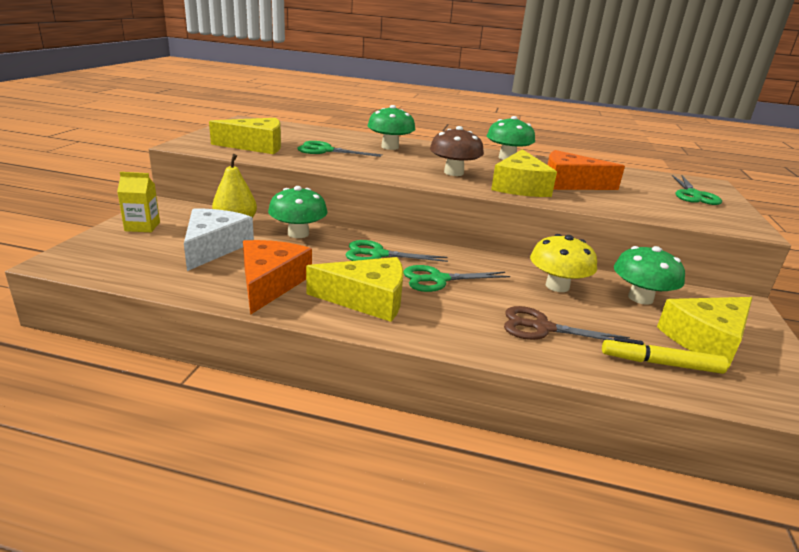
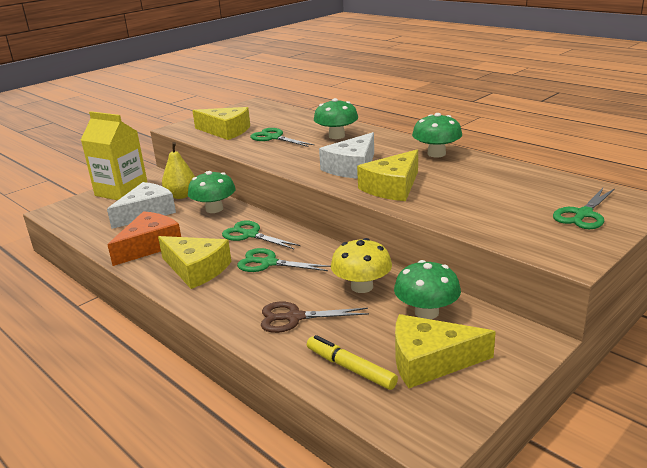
camera: 35 degrees right, 0 degrees up
(142, 226) = (121, 191): yellow carton -> yellow carton, size x1.94
(453, 173) = (352, 167): brown mushroom -> white cheese
(542, 328) = (294, 317): brown scissors -> brown scissors turned 45 degrees counterclockwise
(570, 183) = (453, 188): orange cheese -> none

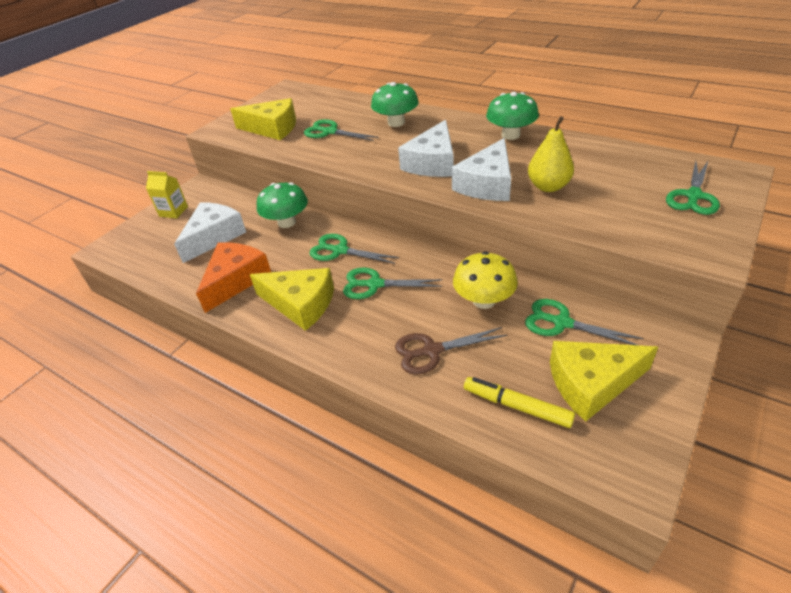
camera: 10 degrees left, 15 degrees up
(121, 191) = (173, 211): yellow carton -> yellow carton, size x0.52
(181, 196) = (243, 209): yellow pear -> yellow pear (548, 186)
(392, 187) = (487, 184): yellow cheese -> white cheese
(426, 312) = (562, 323): green mushroom -> green scissors

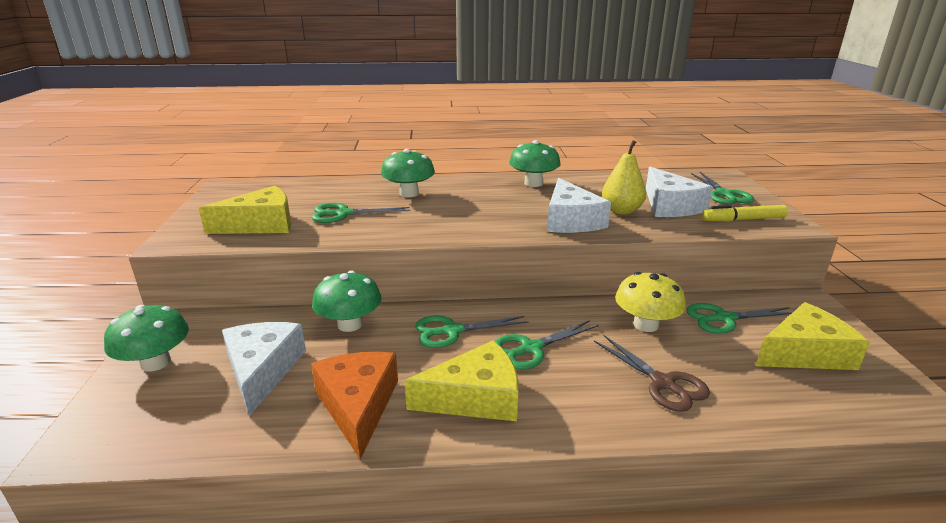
camera: 40 degrees left, 15 degrees down
(173, 211) = (155, 362): yellow carton -> green mushroom
(432, 163) = (496, 216): white cheese -> white cheese (670, 206)
(432, 351) = (663, 383): brown scissors -> brown scissors turned 75 degrees counterclockwise
(517, 406) = (786, 395): yellow marker -> yellow marker (743, 220)
(592, 383) = (805, 353): yellow cheese -> yellow cheese turned 150 degrees counterclockwise

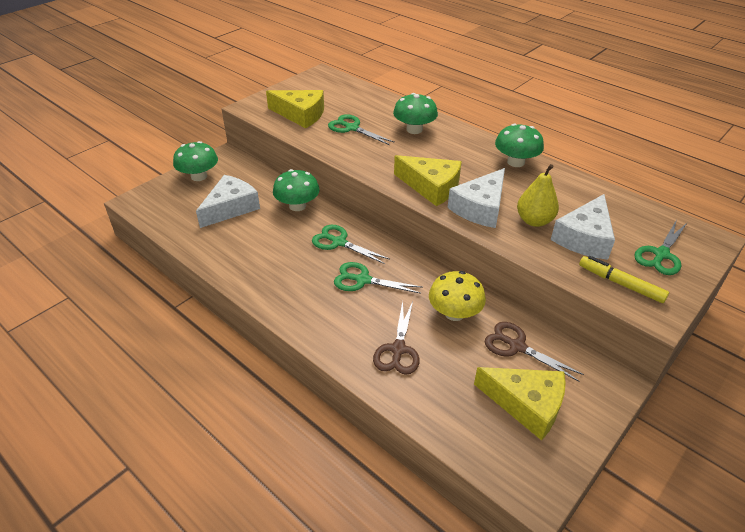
camera: 45 degrees right, 15 degrees up
(358, 405) = (243, 253): orange cheese -> none
(475, 397) = (295, 285): yellow cheese -> yellow cheese (431, 187)
(724, 318) = (517, 346): green scissors -> brown scissors

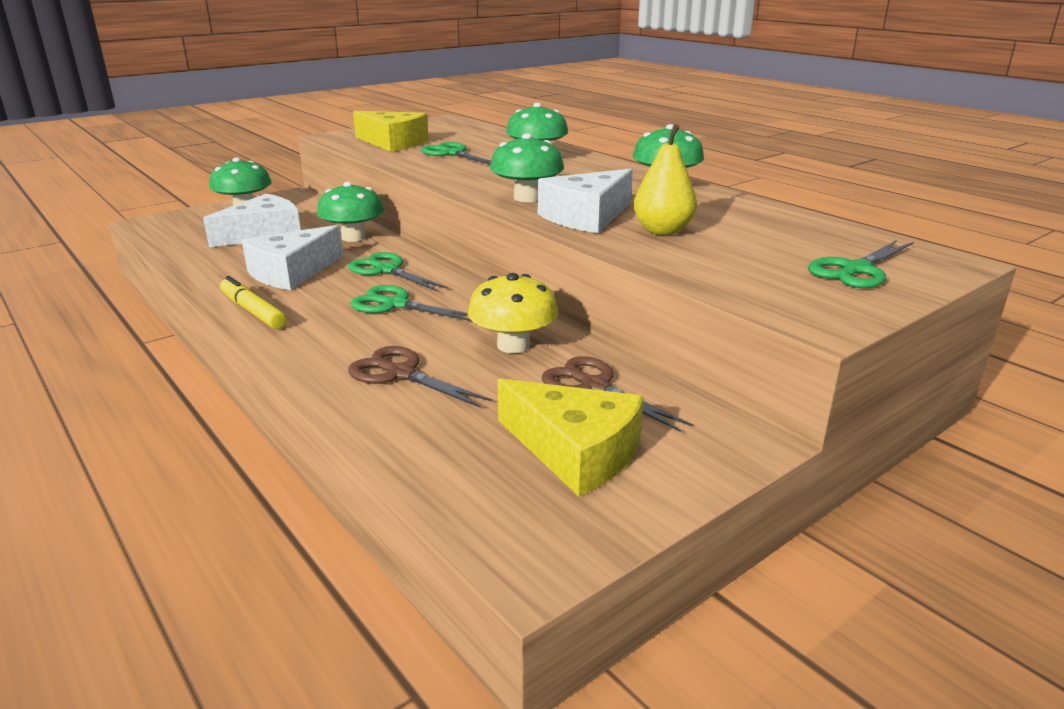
camera: 10 degrees right, 15 degrees down
(398, 349) = (400, 374): brown scissors -> brown scissors turned 105 degrees clockwise
(431, 187) = (527, 198): yellow cheese -> green mushroom
(584, 238) = (734, 248): white cheese -> white cheese (292, 272)
(620, 284) = (772, 291): yellow marker -> yellow marker (253, 311)

